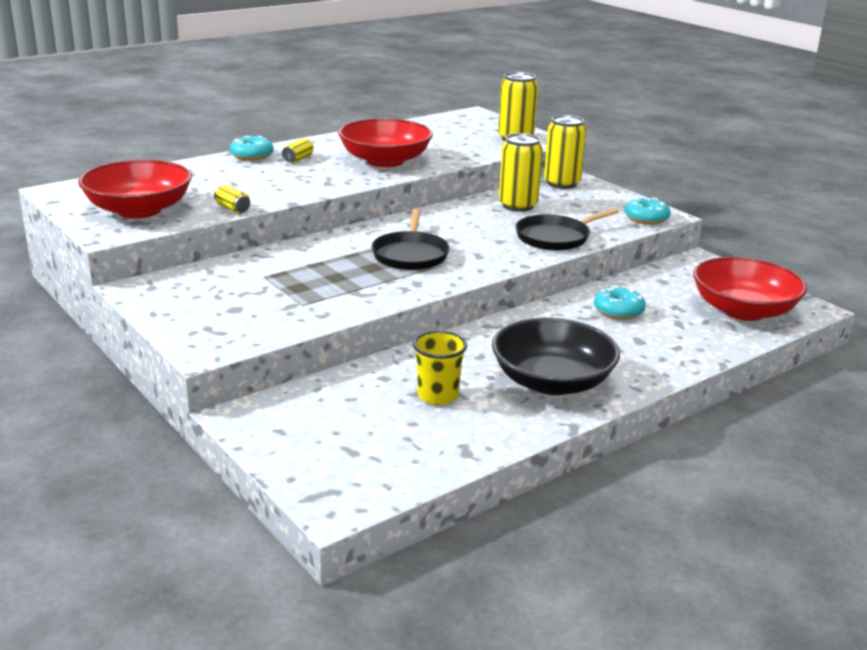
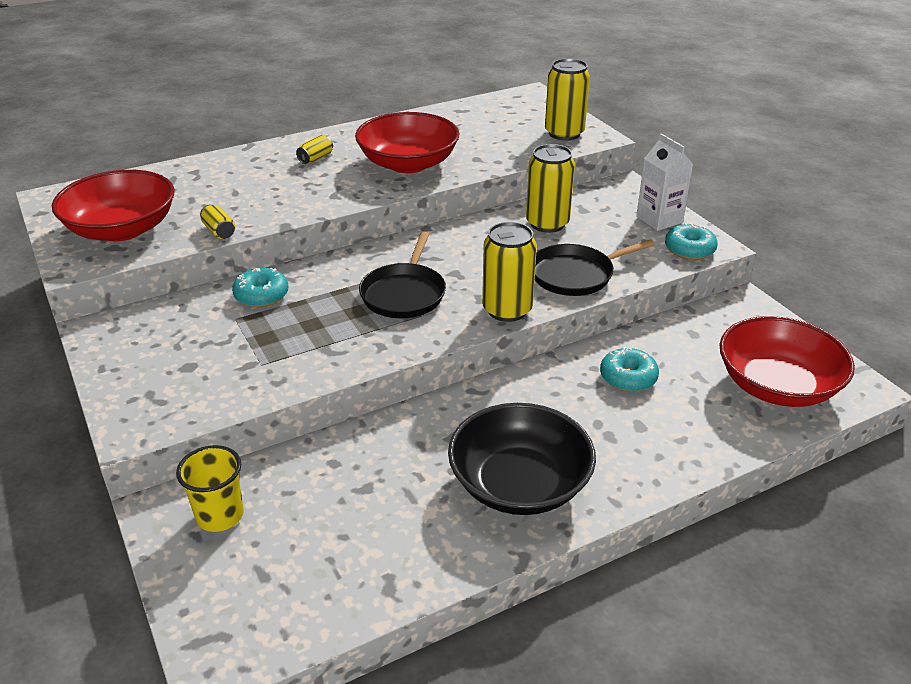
camera: 10 degrees right, 10 degrees up
(252, 156) = (269, 152): turquoise donut -> turquoise donut (261, 295)
(438, 395) = (384, 495): yellow cup -> yellow cup (220, 515)
(561, 183) = (607, 191): yellow can -> yellow can (507, 310)
(613, 200) = (659, 219): none -> white carton

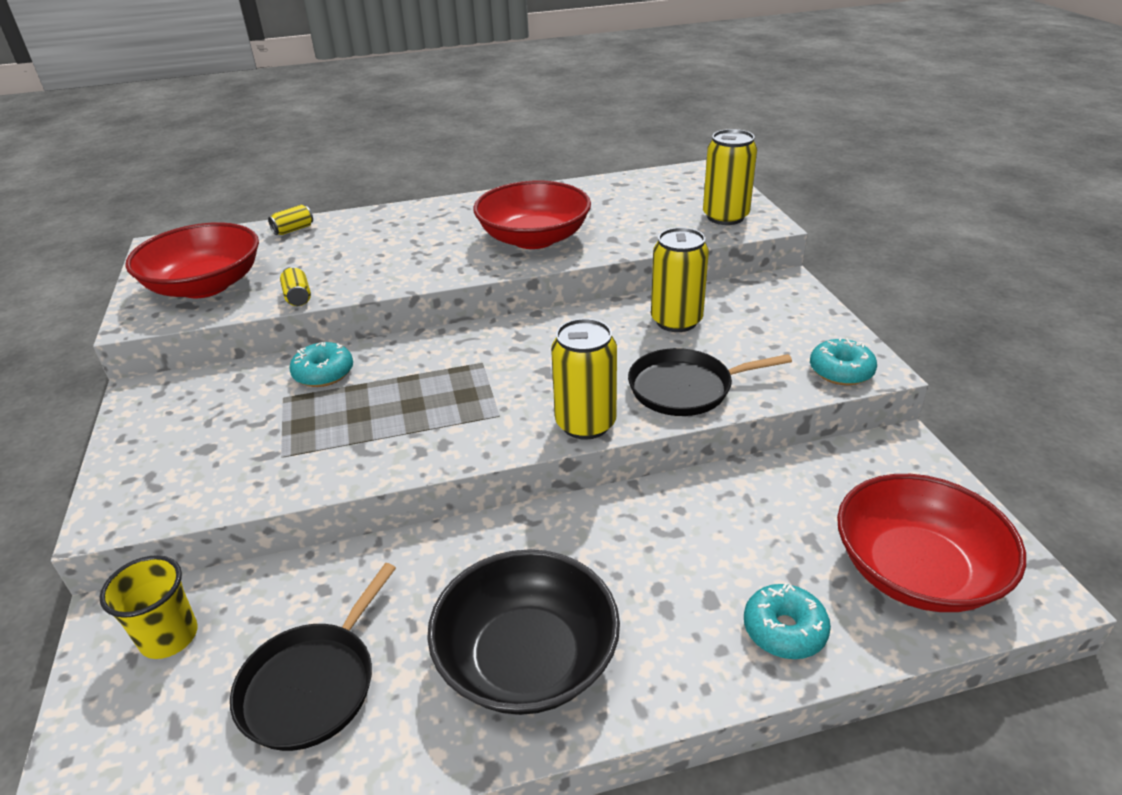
camera: 15 degrees right, 0 degrees up
(316, 158) = (439, 225): yellow can -> yellow can (293, 230)
(404, 293) = (476, 389): black pan -> black pan (312, 684)
(628, 378) = (718, 529): turquoise donut -> turquoise donut (784, 630)
(659, 219) = (815, 329): white carton -> none

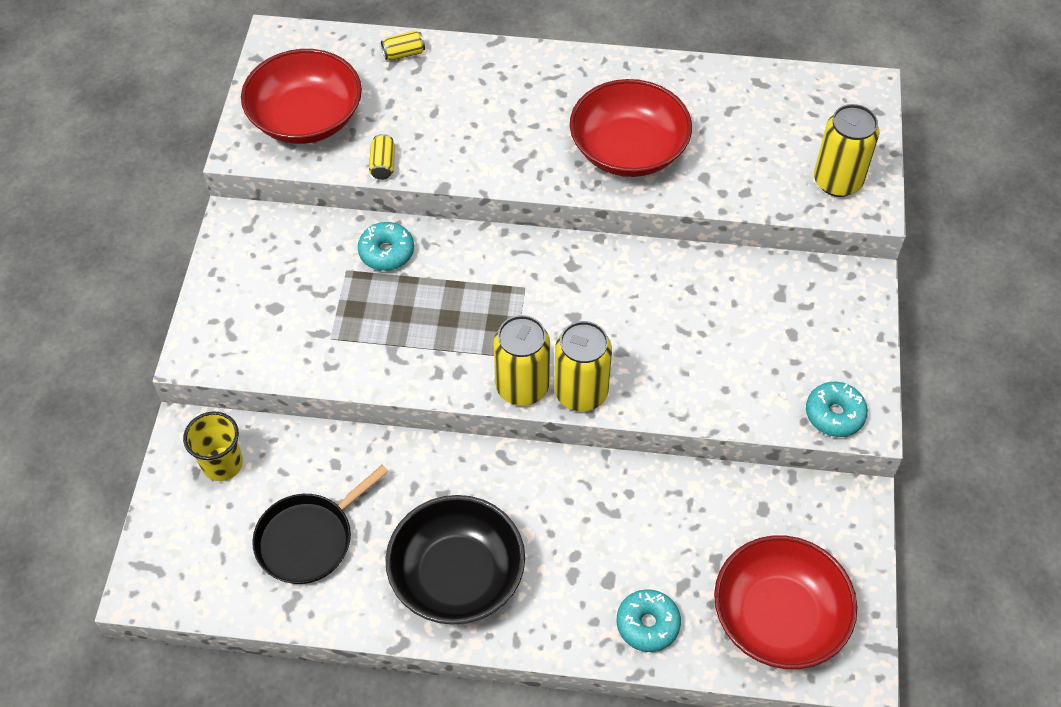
camera: 20 degrees right, 20 degrees up
(676, 321) = (724, 296): yellow can -> yellow can (522, 387)
(685, 388) = (685, 383): black pan -> none

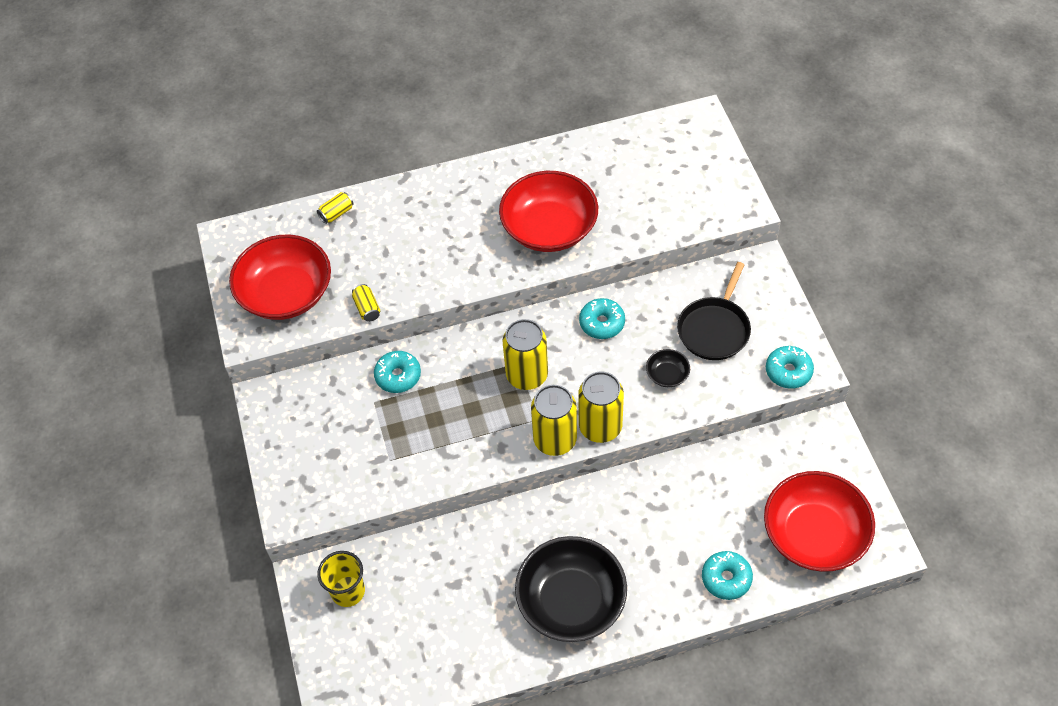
camera: 20 degrees left, 0 degrees up
(309, 539) = (445, 620): black pan -> black pan (714, 329)
(642, 279) = (602, 323): none -> turquoise donut
(688, 364) = (667, 374): none -> black bowl
(837, 181) = (713, 197): yellow can -> yellow can (527, 375)

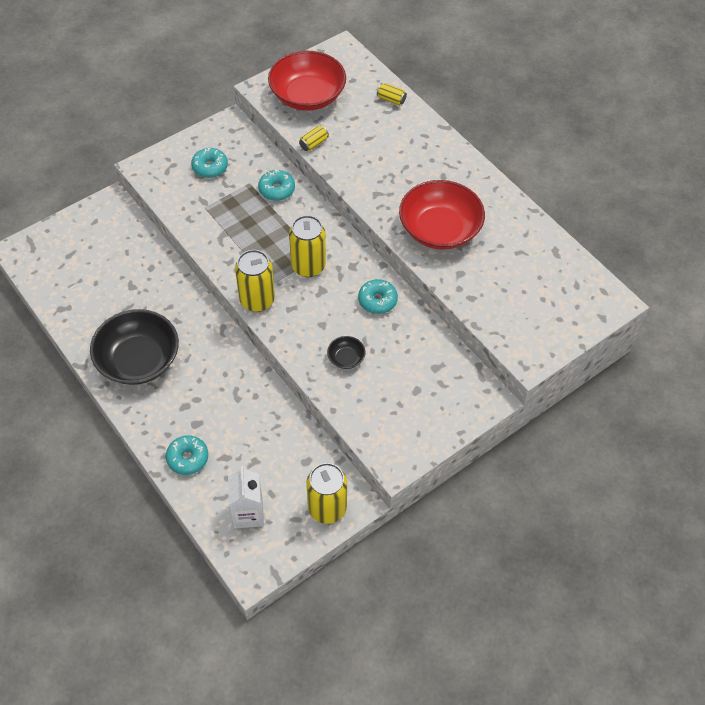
camera: 65 degrees right, 0 degrees up
(348, 591) = (108, 227): yellow cup -> none
(600, 427) = (279, 326): yellow can -> yellow can (327, 508)
(714, 329) = (405, 380): black pan -> none
(788, 371) = (385, 445): turquoise donut -> turquoise donut (210, 167)
(814, 534) = (248, 513): red bowl -> white carton

